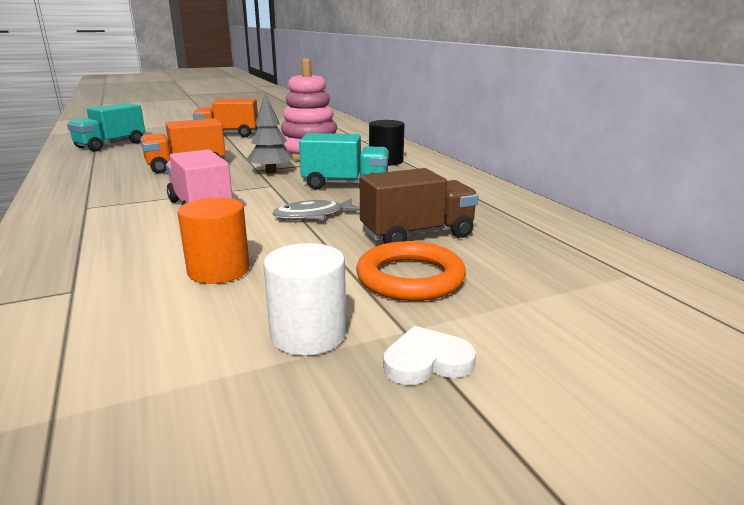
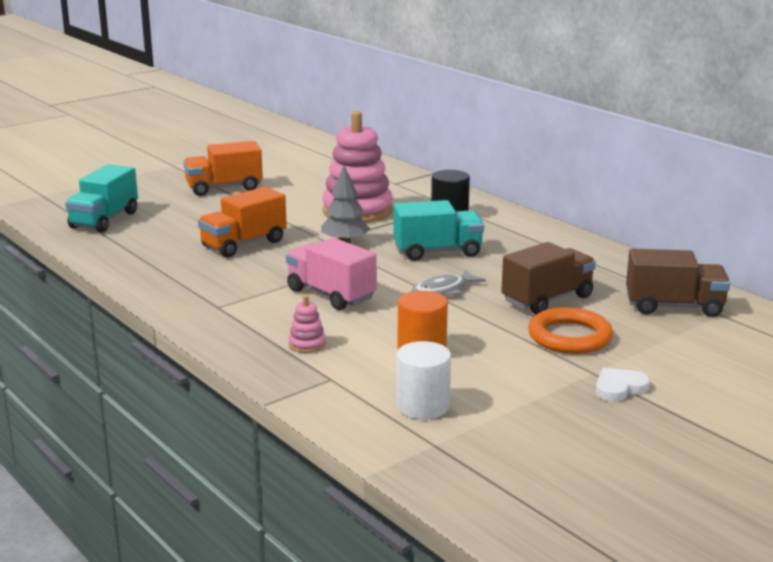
camera: 15 degrees left, 0 degrees up
(108, 249) = (307, 344): none -> pink stacking toy
(308, 334) = (534, 383): white cylinder -> white cylinder (422, 406)
(568, 258) = (674, 307): none -> brown truck

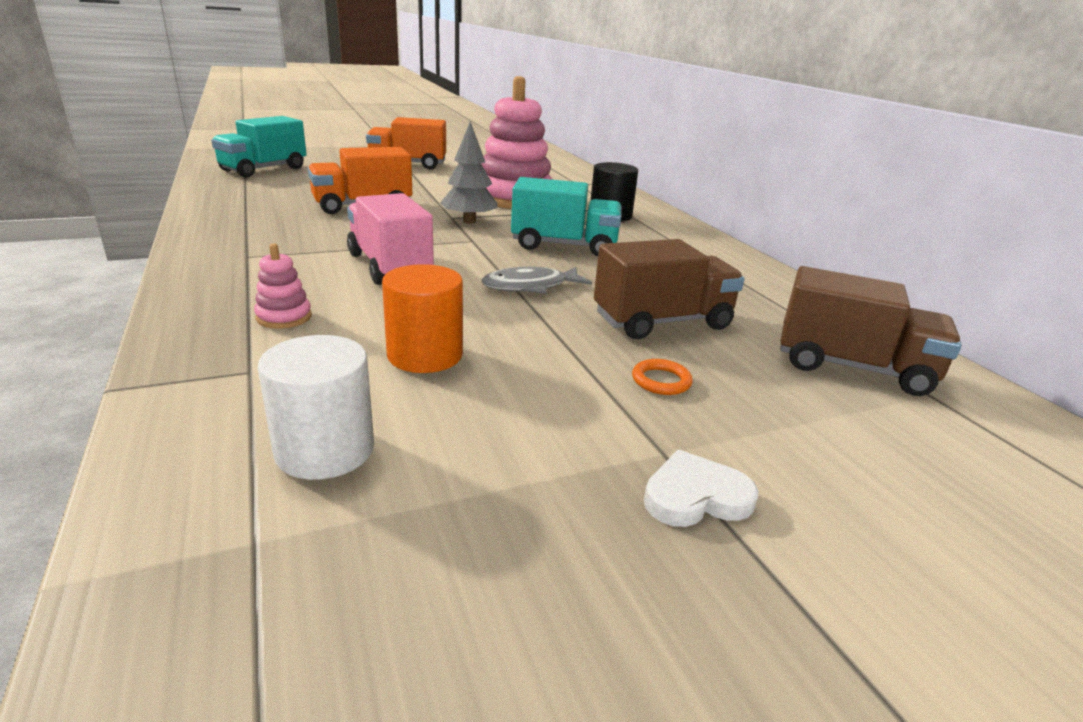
camera: 15 degrees right, 5 degrees up
(569, 336) = (661, 381): orange ring -> orange ring, size x0.45

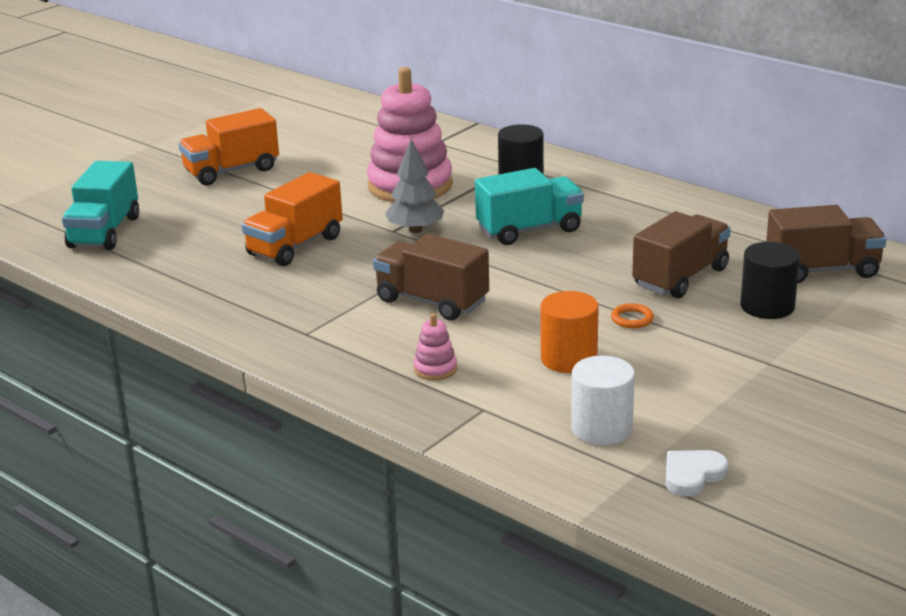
camera: 25 degrees left, 0 degrees up
(390, 266) = (432, 301): pink truck -> brown truck
(530, 286) = (559, 281): grey fish -> none
(661, 381) = (725, 322): orange ring -> orange ring (632, 319)
(695, 496) = (804, 378): white heart -> white heart (692, 475)
(737, 382) = (767, 306): none -> black cylinder

